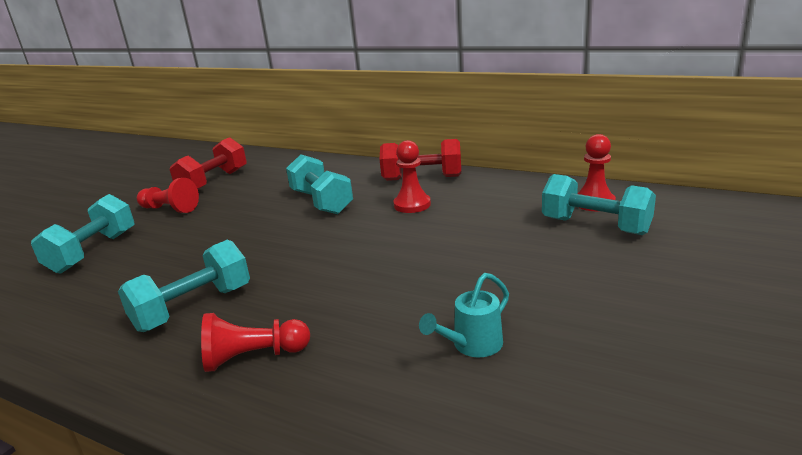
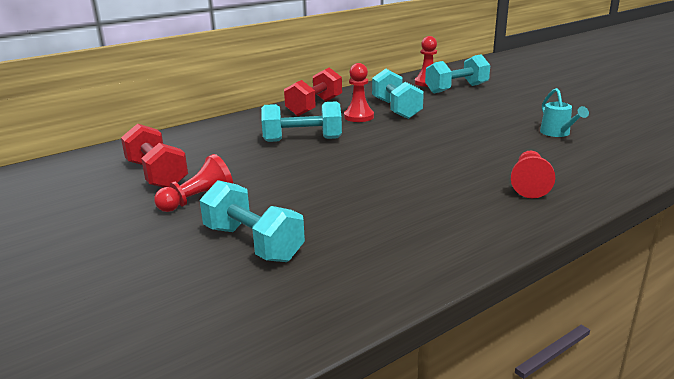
camera: 65 degrees left, 0 degrees up
(193, 308) = (440, 199): turquoise dumbbell -> turquoise dumbbell (396, 109)

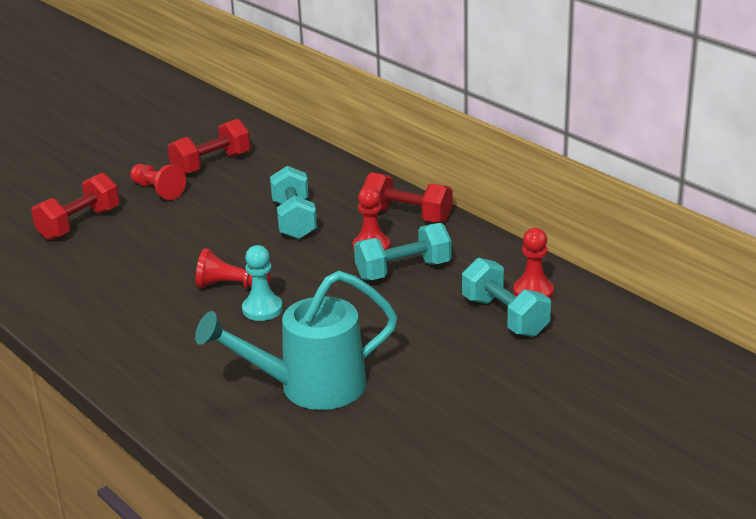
camera: 85 degrees right, 5 degrees up
(253, 243) = (79, 224): turquoise dumbbell -> red dumbbell
(451, 148) = (262, 309): none -> turquoise pawn
(529, 184) = (161, 353): red pawn -> red pawn (230, 286)
(557, 133) = (310, 387): turquoise watering can -> turquoise watering can, size x2.21

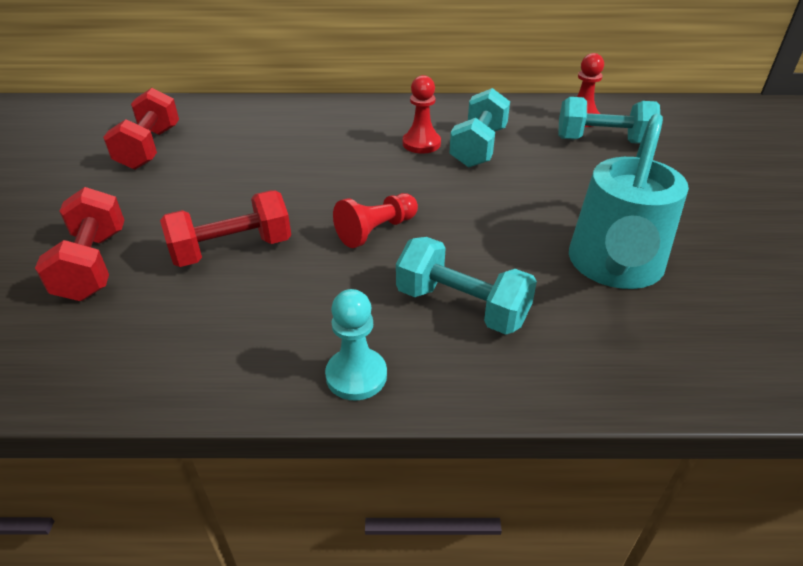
camera: 50 degrees left, 10 degrees up
(158, 190) = (133, 192): red pawn -> none
(262, 309) = (443, 233): turquoise pawn -> turquoise pawn (356, 375)
(294, 220) = (320, 154): turquoise dumbbell -> turquoise dumbbell (462, 306)
(407, 216) = (400, 113): red dumbbell -> red dumbbell (232, 250)

